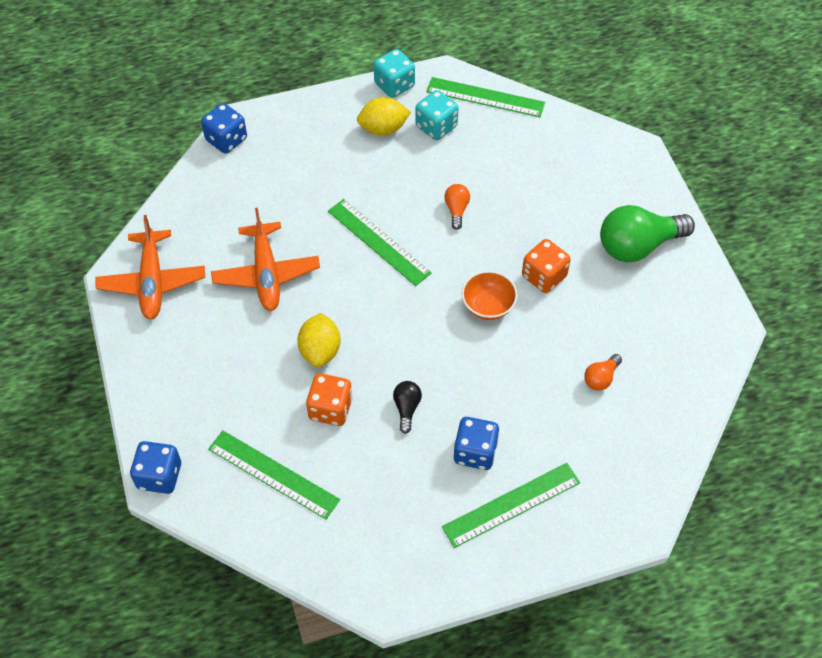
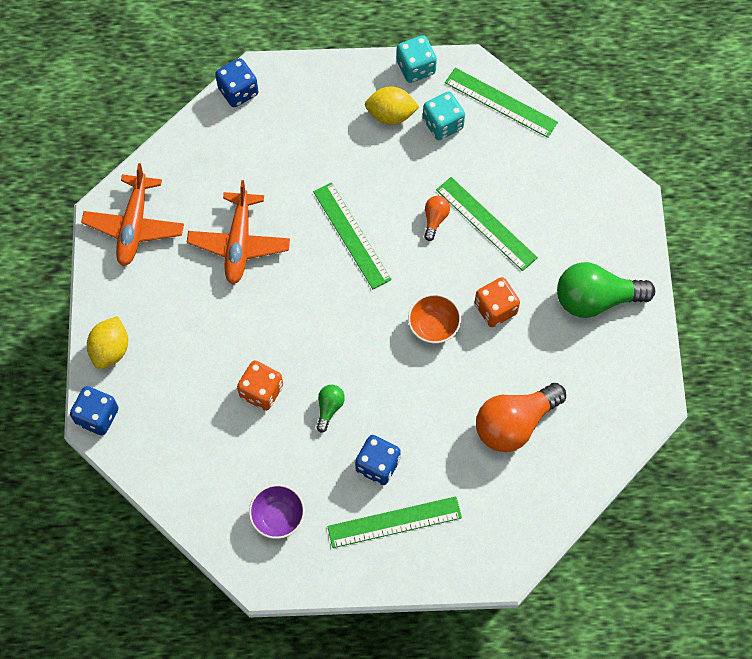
camera: 15 degrees right, 10 degrees up
(273, 474) = (195, 440): green ruler -> green ruler (486, 223)
(320, 350) = (267, 332): yellow lemon -> yellow lemon (110, 350)
(385, 530) = (278, 517): none -> purple bowl
(407, 408) = (329, 408): black light bulb -> green light bulb
(601, 378) = (514, 423): orange light bulb -> orange light bulb, size x2.14

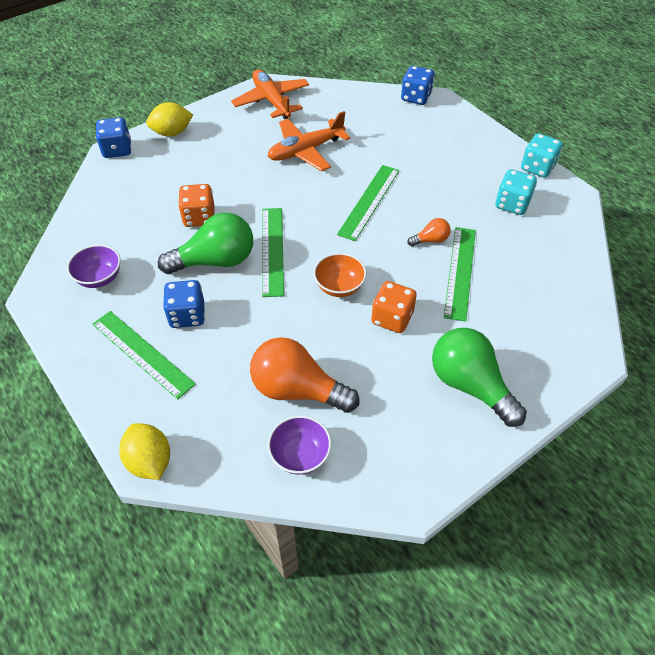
camera: 55 degrees right, 15 degrees down
(134, 226) = (272, 101): orange plane -> orange plane turned 90 degrees clockwise
(329, 408) = (215, 261): green light bulb -> green light bulb, size x2.14
(391, 115) = (486, 173): yellow lemon -> yellow lemon (150, 461)
(500, 102) = (569, 227): green ruler -> green ruler (272, 250)
(572, 457) = (300, 455): none -> purple bowl

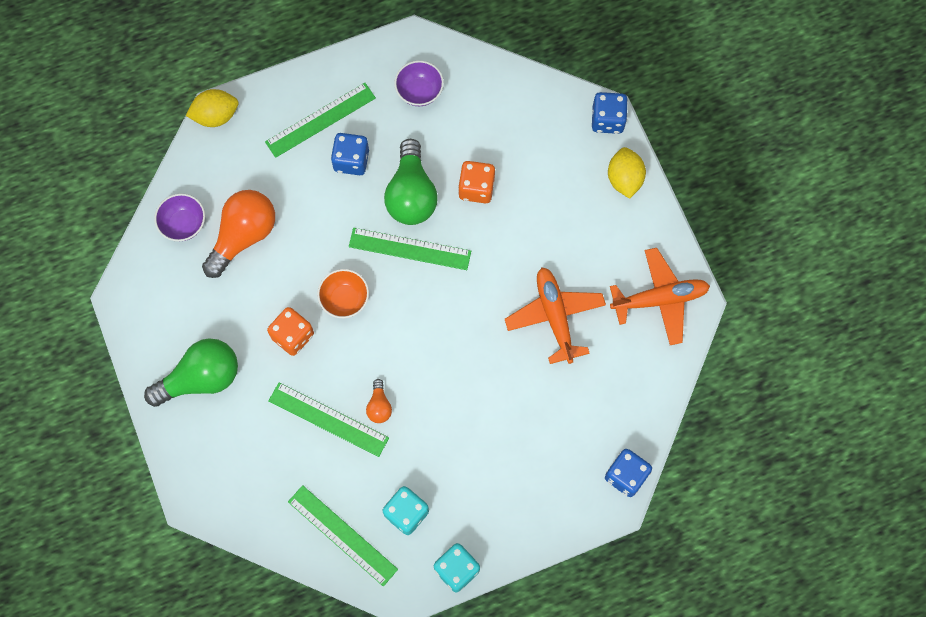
camera: 105 degrees right, 20 degrees up
(369, 201) = (453, 362): green ruler -> green ruler (342, 535)

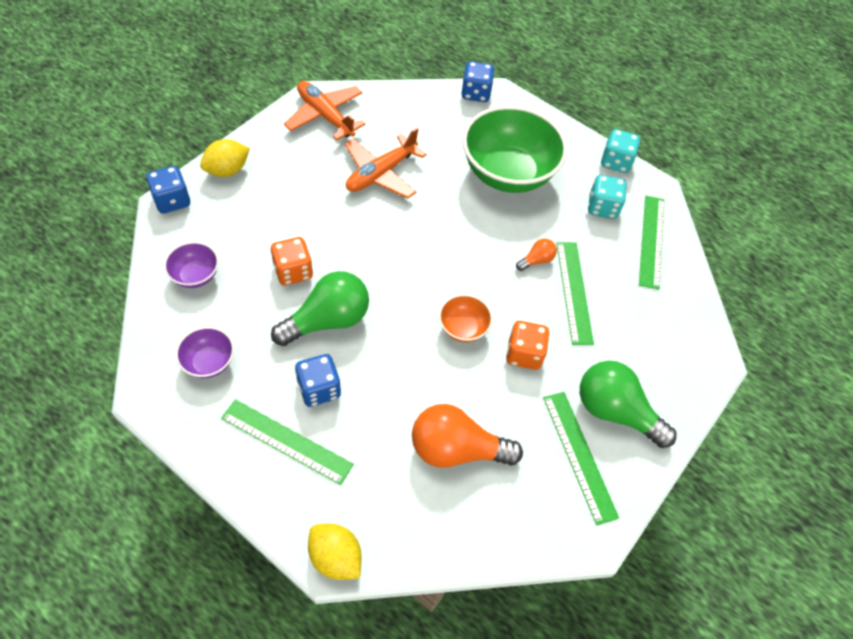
camera: 125 degrees left, 15 degrees down
(183, 224) = (480, 518): purple bowl -> purple bowl (195, 275)
(410, 248) = (383, 298): green ruler -> green ruler (579, 455)
(496, 442) = (508, 173): none -> green bowl

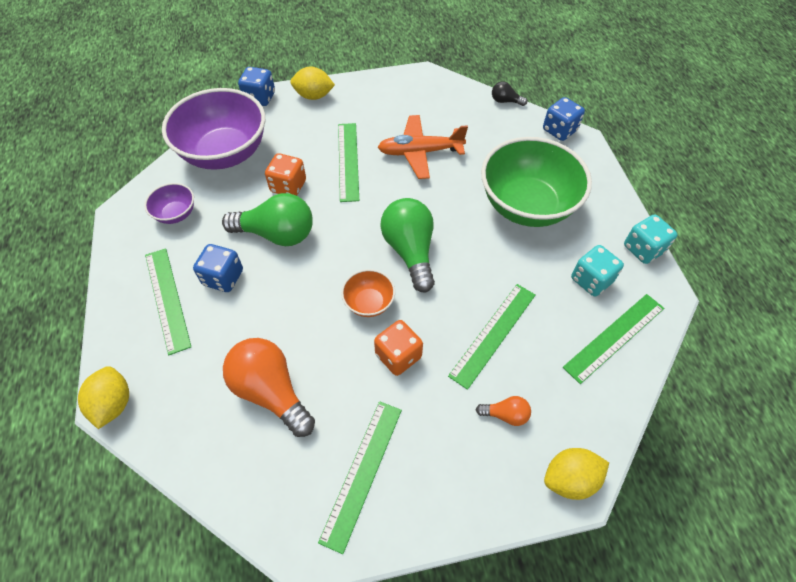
camera: 45 degrees right, 0 degrees up
(195, 275) = (225, 153): purple bowl -> purple bowl, size x2.19
(325, 116) = (418, 92): orange plane -> none
(325, 217) = (348, 161): none -> green ruler
(409, 88) = (505, 101): none -> black light bulb
(536, 260) = (484, 288): orange light bulb -> orange light bulb (505, 414)
(615, 412) = (431, 460): green light bulb -> green light bulb (410, 251)
(706, 358) = (569, 478): none -> yellow lemon

